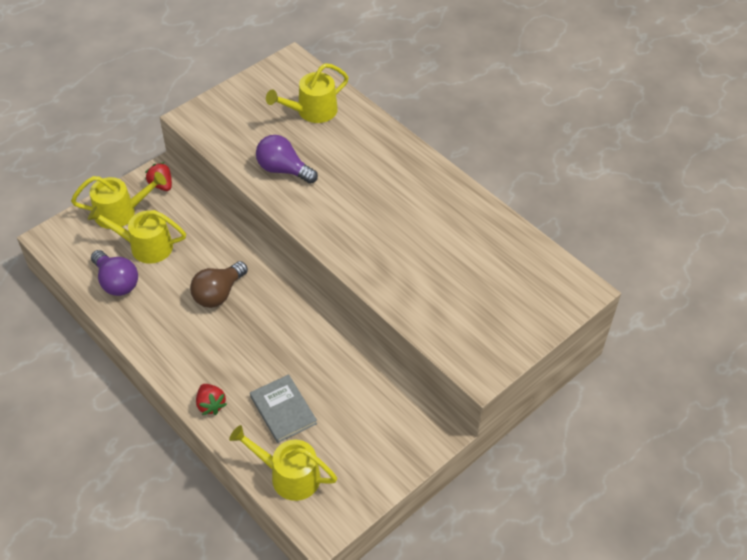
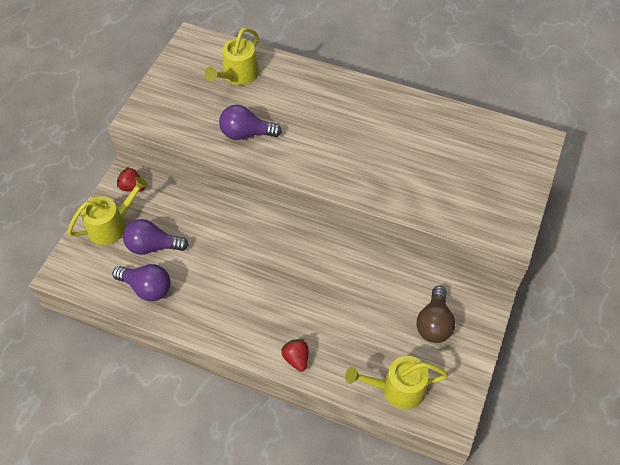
camera: 25 degrees left, 5 degrees up
(145, 246) = (153, 246): yellow watering can -> purple light bulb
(211, 405) = (296, 359): red strawberry -> red strawberry turned 150 degrees counterclockwise
(218, 293) = (242, 261): brown light bulb -> brown light bulb (434, 323)
(283, 410) = (357, 336): grey book -> none

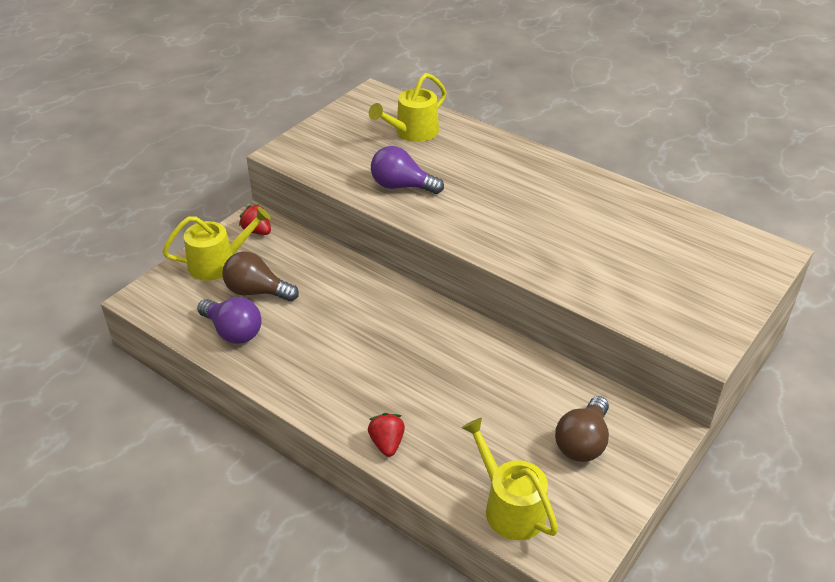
camera: 15 degrees right, 15 degrees down
(153, 246) = (257, 292): purple light bulb -> brown light bulb
(397, 388) = (510, 507): yellow watering can -> yellow watering can turned 45 degrees clockwise

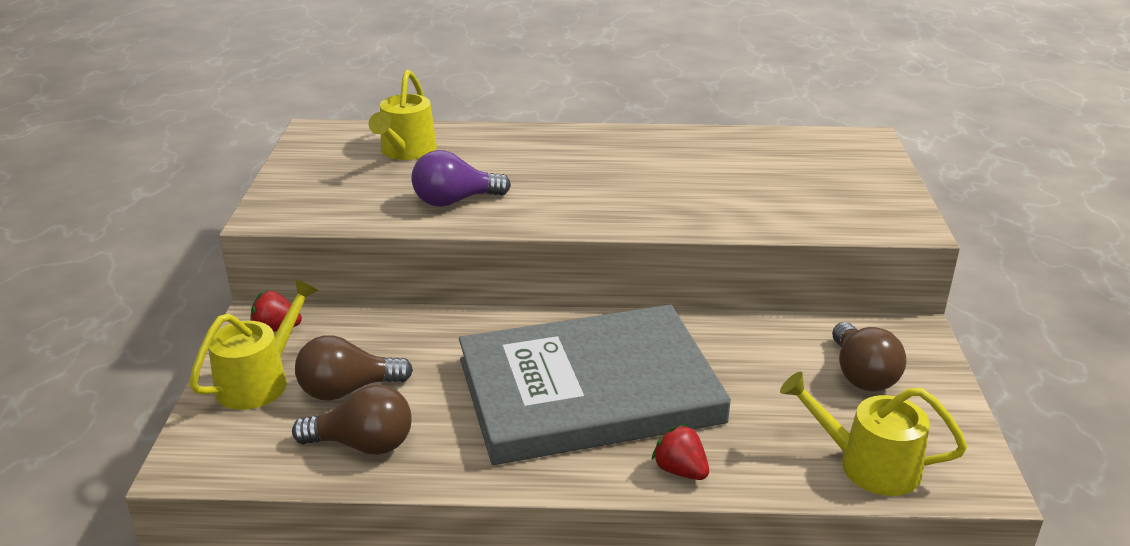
camera: 35 degrees left, 10 degrees down
(233, 331) = (363, 444): purple light bulb -> brown light bulb
(389, 361) = (588, 390): none -> grey book

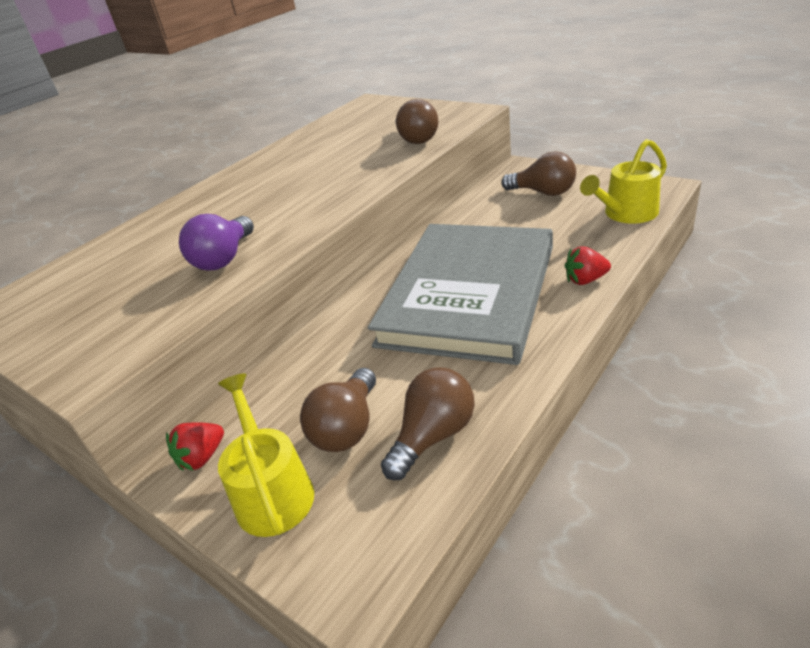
camera: 50 degrees left, 5 degrees up
(406, 151) = (108, 267): yellow watering can -> none
(788, 212) = (416, 139): none -> brown light bulb

